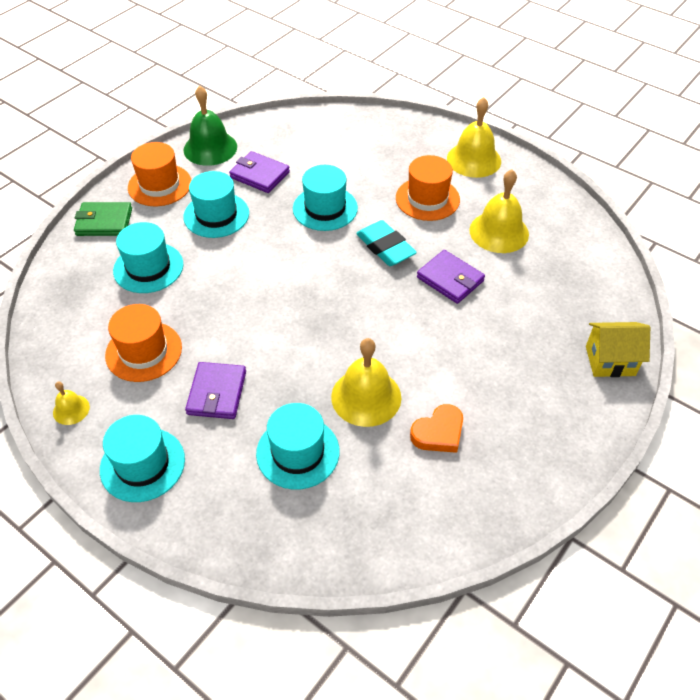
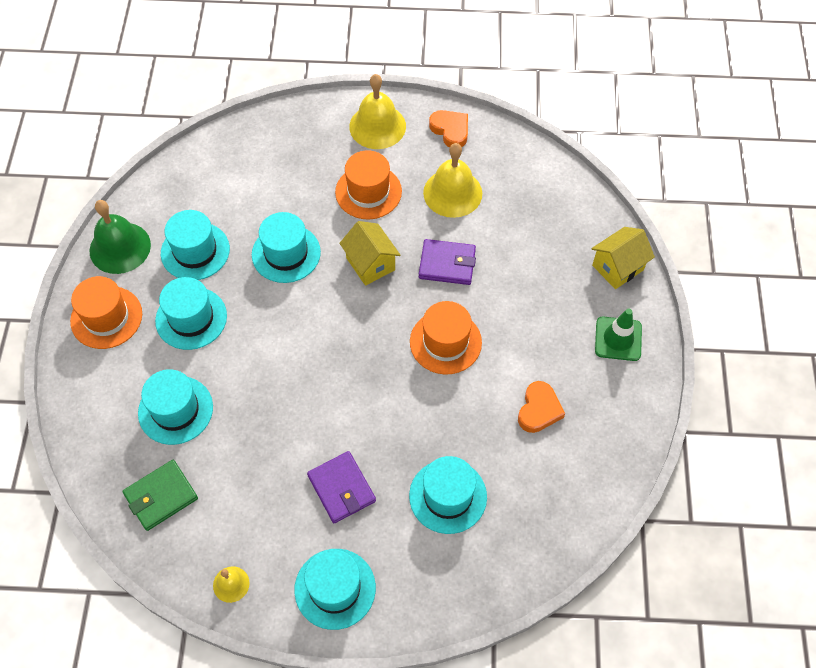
camera: 35 degrees left, 10 degrees up
(104, 222) = (88, 389): green wallet -> green wallet (161, 496)
(144, 351) = (246, 492): orange hat -> orange hat (445, 342)
(259, 175) = (195, 251): purple wallet -> turquoise hat
(366, 397) = (462, 414): yellow bell -> none
(385, 247) = (370, 264): turquoise eraser -> yellow house
(534, 189) = (450, 130): none -> orange heart
(564, 418) = (618, 339): none -> green traffic cone

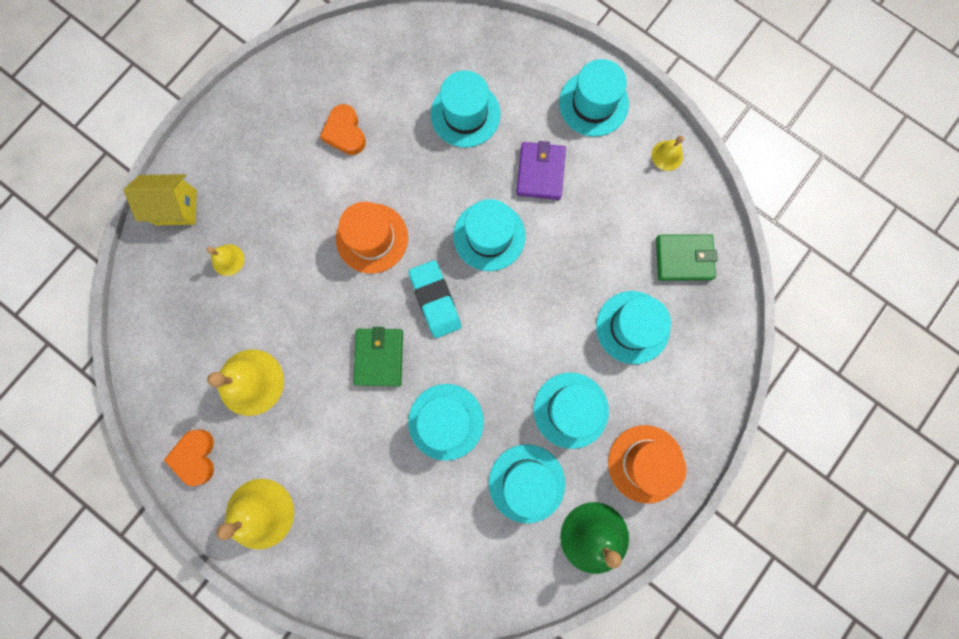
camera: 145 degrees left, 20 degrees up
(349, 405) = (489, 236): none -> turquoise hat
(357, 329) = (435, 300): none -> turquoise eraser
(368, 192) = (325, 438): orange hat -> none
(370, 264) = (379, 357): yellow house -> green wallet
(447, 264) = (314, 310): purple wallet -> none
(539, 410) = (345, 133): orange heart -> orange heart turned 75 degrees counterclockwise
(543, 257) = (228, 259): none -> yellow bell
(618, 339) = (234, 147): green traffic cone -> none

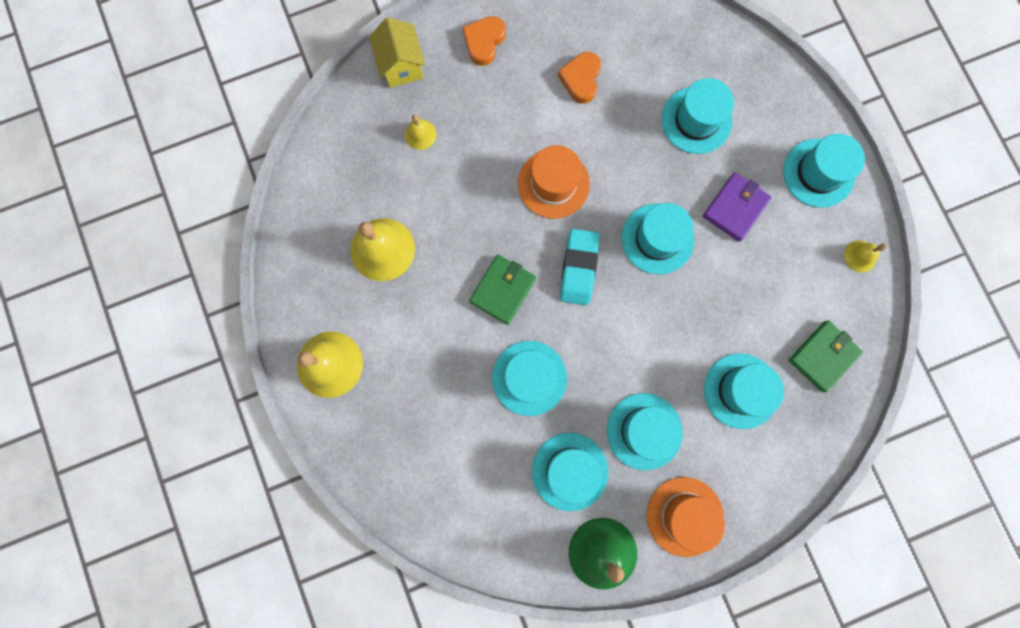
camera: 30 degrees right, 0 degrees up
(176, 207) = (401, 66): yellow house -> yellow house turned 45 degrees clockwise
(195, 457) = (303, 286): orange heart -> orange heart (484, 42)
(684, 258) = (823, 356): green wallet -> green wallet turned 75 degrees counterclockwise

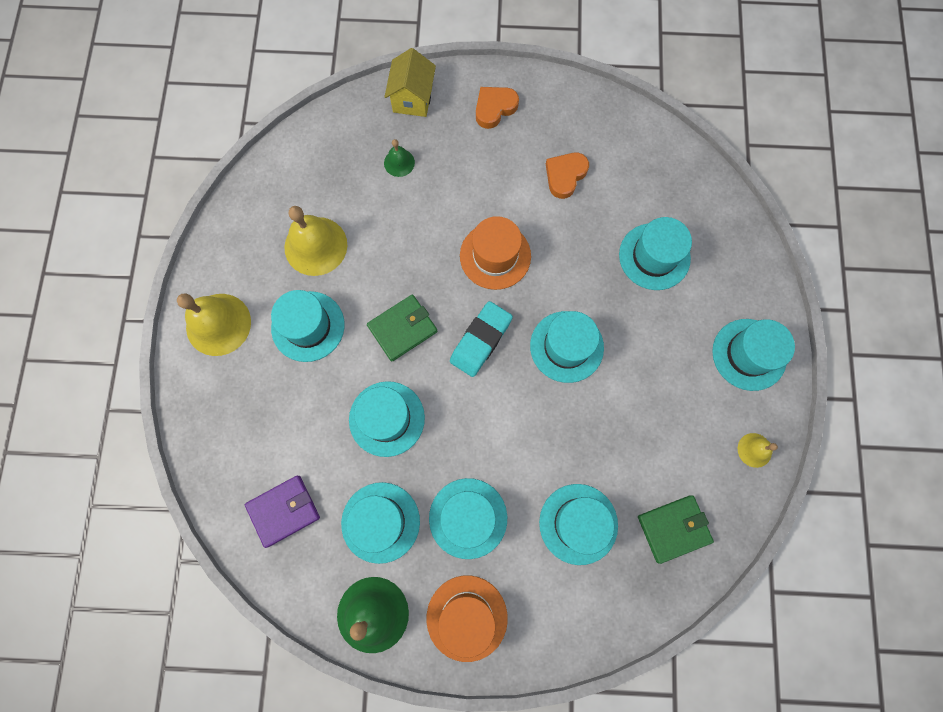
camera: 25 degrees right, 5 degrees down
(414, 327) = (308, 326): none -> turquoise hat
(420, 134) = (399, 162): yellow bell -> green bell
(735, 208) = (653, 351): purple wallet -> purple wallet (284, 511)

